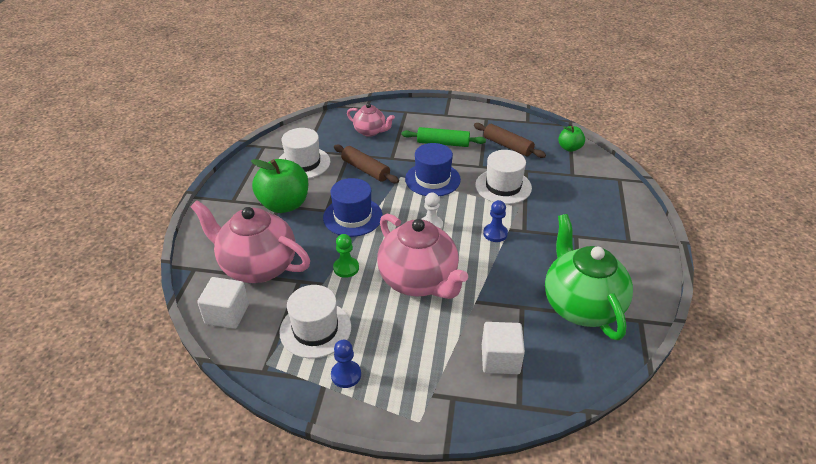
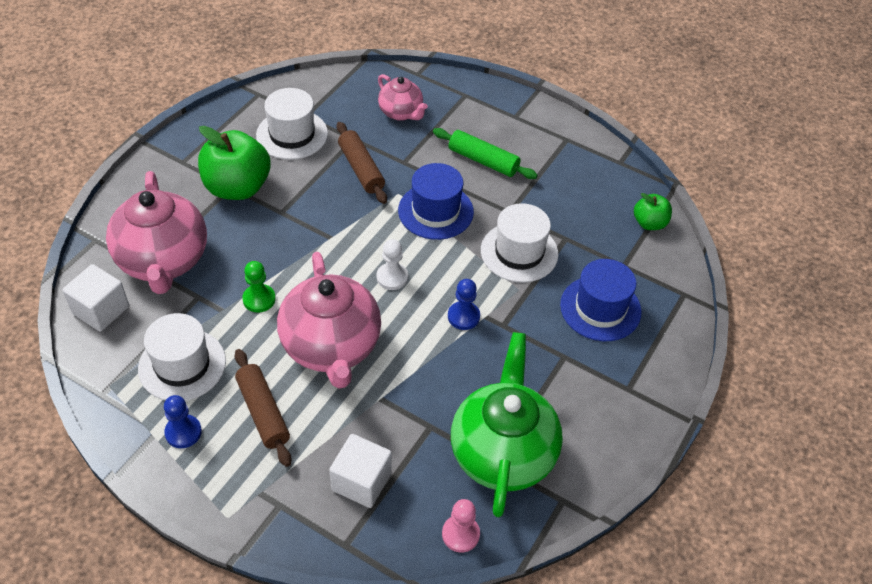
camera: 20 degrees right, 10 degrees up
(257, 266) = (163, 261): pink teapot -> pink teapot turned 150 degrees counterclockwise
(352, 217) = (306, 232): blue hat -> blue hat (600, 308)
(507, 146) = (566, 193): brown rolling pin -> brown rolling pin (263, 412)
(592, 367) = (460, 534): none -> pink pawn

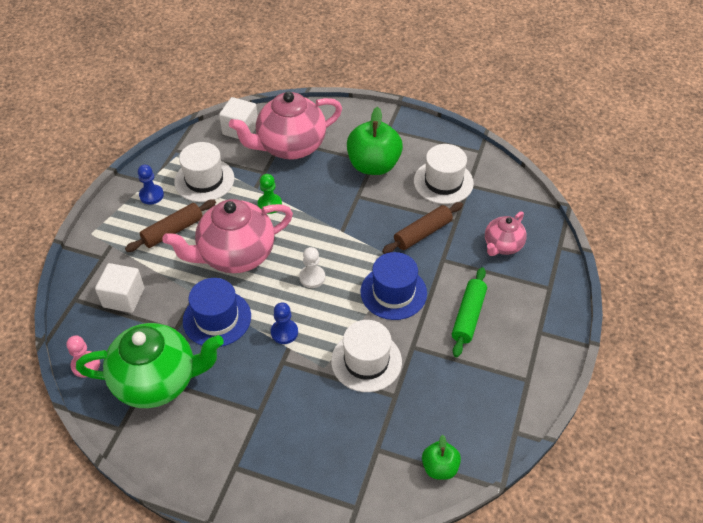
camera: 80 degrees right, 0 degrees up
(600, 308) = (319, 434): blue hat -> blue hat (217, 318)

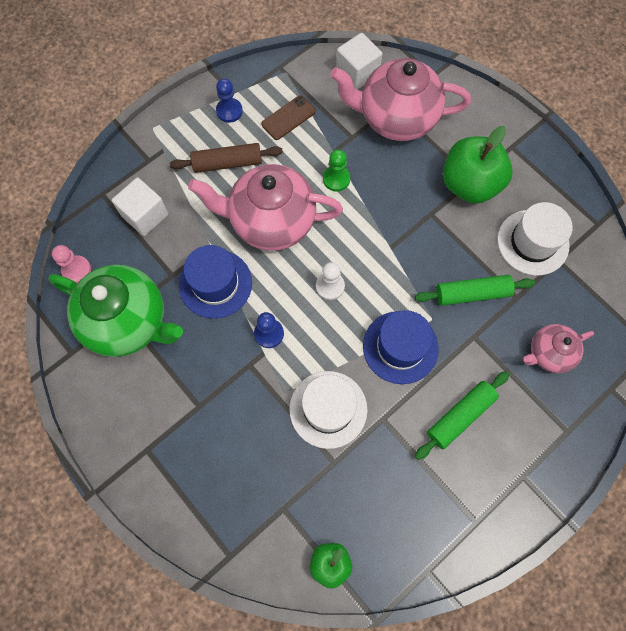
camera: 30 degrees right, 20 degrees up
(204, 180) = (288, 118): white hat -> brown phone
(422, 233) = (472, 294): brown rolling pin -> green rolling pin

